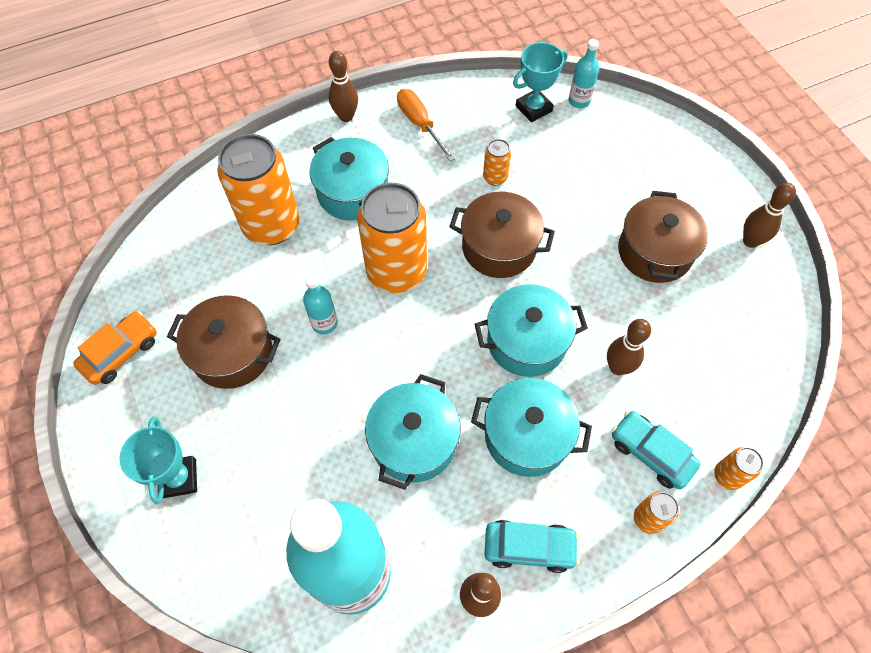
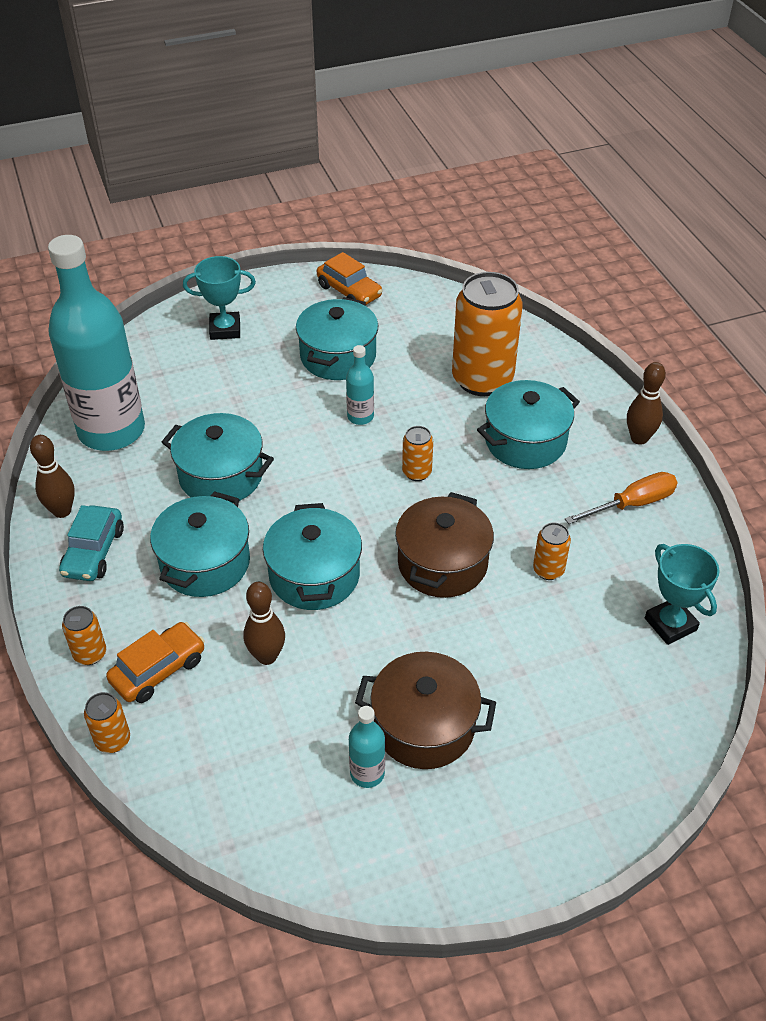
camera: 95 degrees right, 15 degrees down
(232, 353) = (338, 356): brown pot -> turquoise pot
(396, 271) = (417, 472): orange can -> orange can, size x0.44
(579, 101) = (690, 680): turquoise bottle -> turquoise bottle (367, 773)
(651, 453) = (158, 670): turquoise car -> orange car
(750, 241) = (434, 853): brown bowling pin -> none

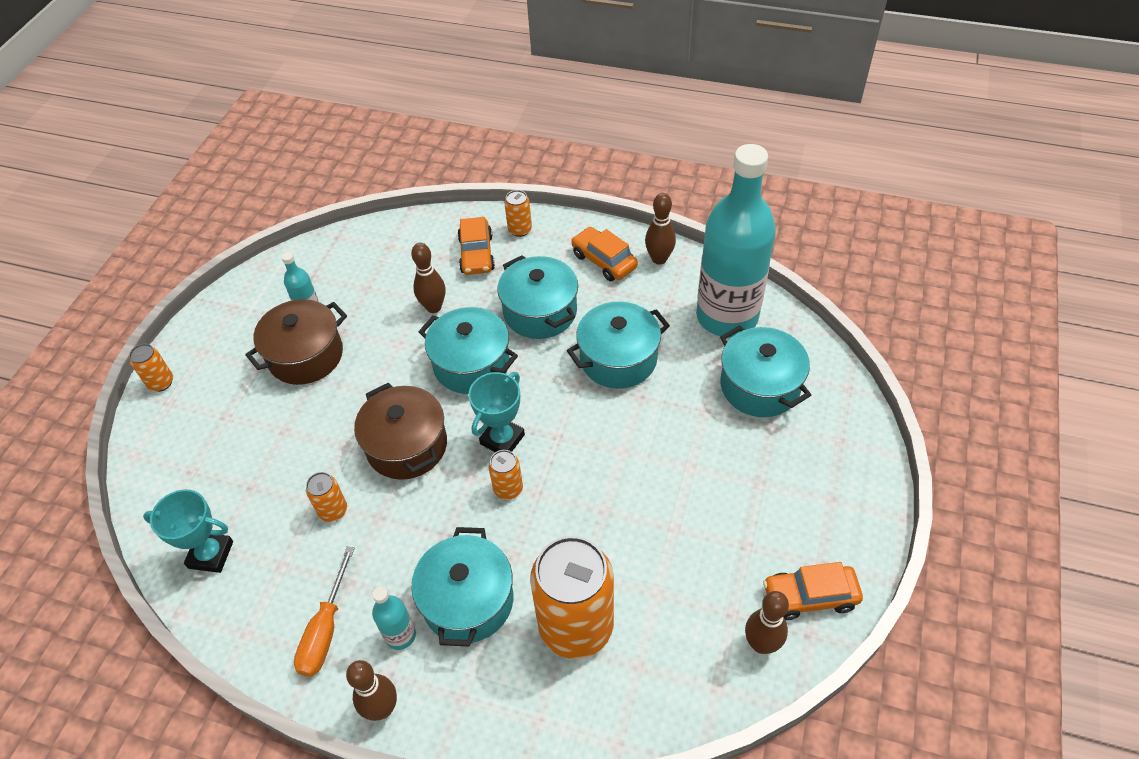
camera: 130 degrees right, 5 degrees up
(94, 552) = (604, 261): turquoise car -> orange car
(113, 740) = (449, 218): orange can -> orange can (161, 383)
(225, 329) = (814, 452): turquoise trophy -> turquoise trophy (502, 439)
(338, 356) = (706, 521): turquoise pot -> turquoise pot (760, 386)
(360, 417) = (608, 489): turquoise bottle -> turquoise bottle (400, 635)
(404, 298) = (761, 644): none -> brown bowling pin

